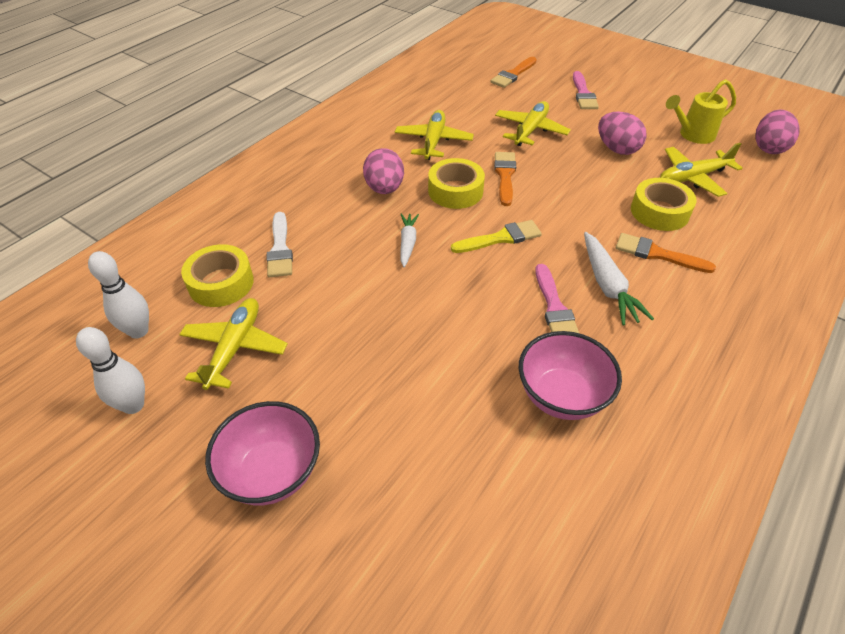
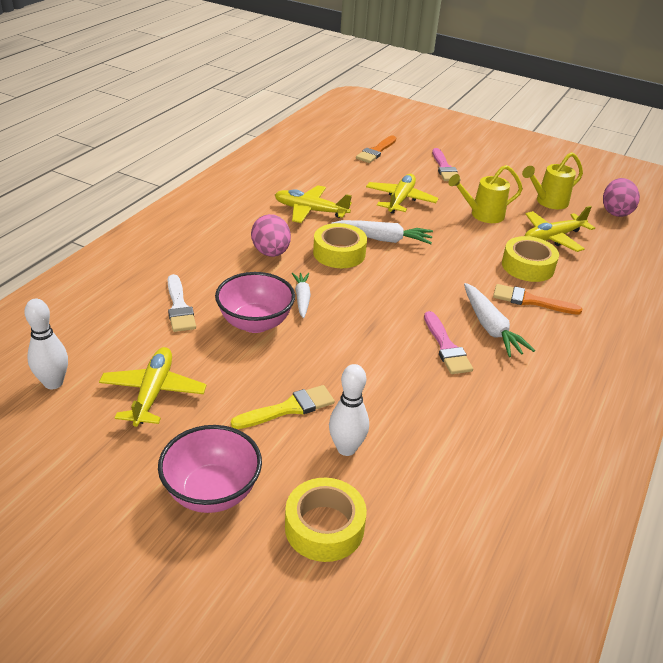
camera: 10 degrees left, 10 degrees down
(133, 405) = (64, 445): white bowling pin -> white bowling pin (346, 448)
(221, 283) = (127, 338): yellow tape -> yellow tape (324, 527)
(433, 141) = (310, 211): yellow plane -> yellow plane turned 75 degrees counterclockwise
(500, 238) = (388, 292): yellow brush -> yellow brush (288, 408)
(505, 176) = (383, 239): orange brush -> white carrot
(561, 396) = (463, 417): pink bowl -> pink bowl (255, 323)
(617, 149) = (482, 215): pink egg -> yellow watering can

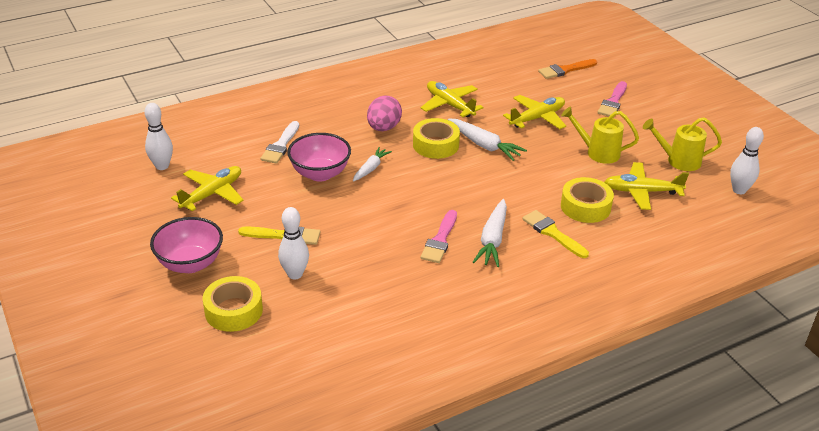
camera: 35 degrees right, 0 degrees up
(530, 301) = (552, 233): orange brush -> yellow brush
(615, 212) = (739, 190): pink egg -> white bowling pin

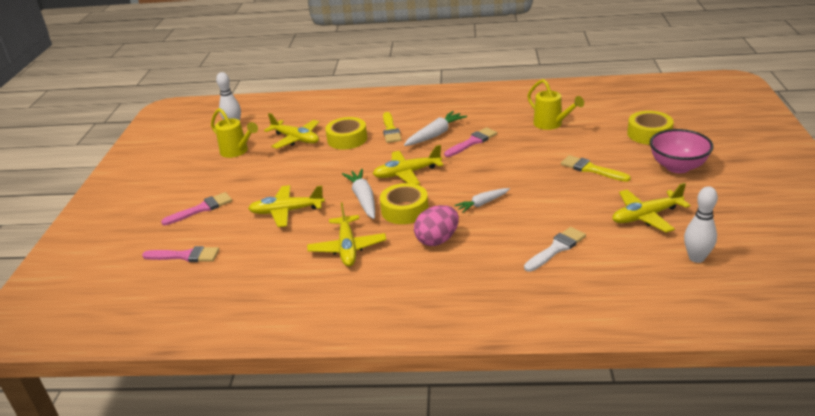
camera: 145 degrees left, 5 degrees down
(295, 274) = (595, 144): white bowling pin -> none
(320, 174) = (532, 210): pink bowl -> none
(472, 181) = (407, 173): none -> yellow plane
(565, 70) = (185, 256): orange brush -> pink brush
(597, 152) = (283, 171): yellow watering can -> yellow watering can (551, 124)

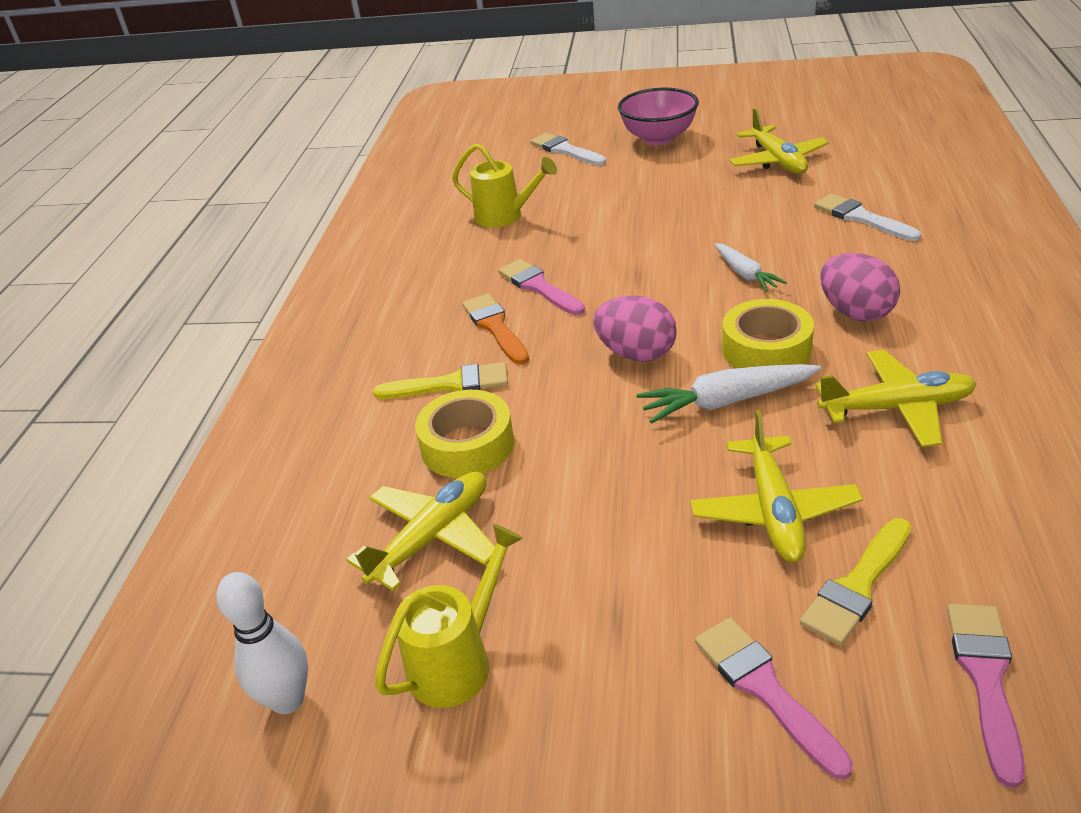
camera: 85 degrees left, 5 degrees up
(407, 173) = (636, 354): yellow plane -> pink egg
(435, 135) = (495, 327): white carrot -> orange brush
(551, 124) = (505, 217): yellow watering can -> yellow watering can turned 60 degrees clockwise
(591, 169) = (654, 190): yellow brush -> yellow brush (857, 586)
(649, 134) = (565, 150): yellow tape -> white brush
(696, 258) = (864, 139): white bowling pin -> none

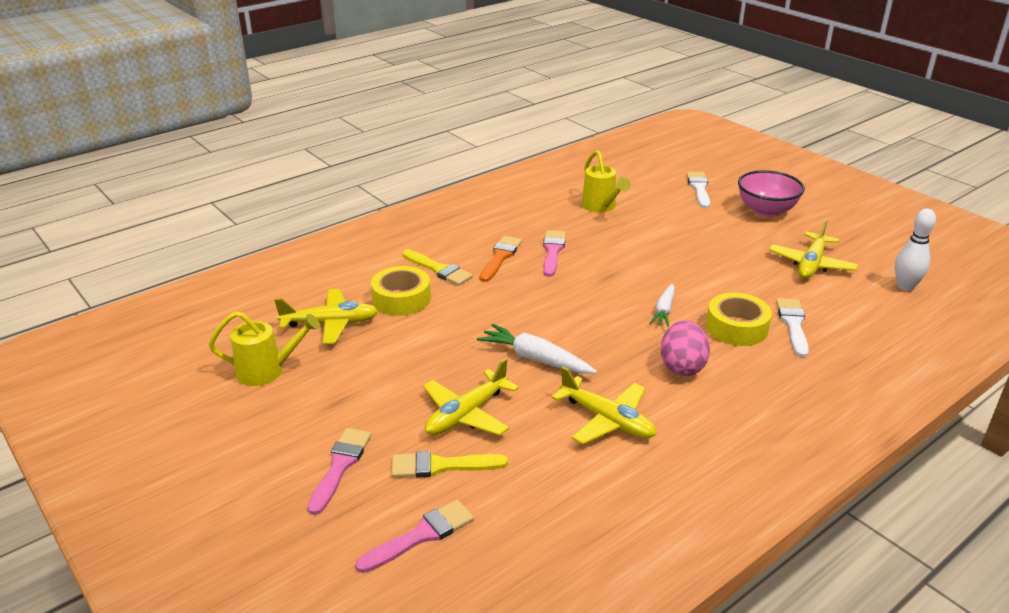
camera: 40 degrees right, 5 degrees down
(288, 700) = (204, 340): white bowling pin -> white bowling pin (905, 287)
(636, 354) = (537, 311): pink egg -> none
(766, 349) = (600, 351): yellow tape -> yellow tape (736, 327)

